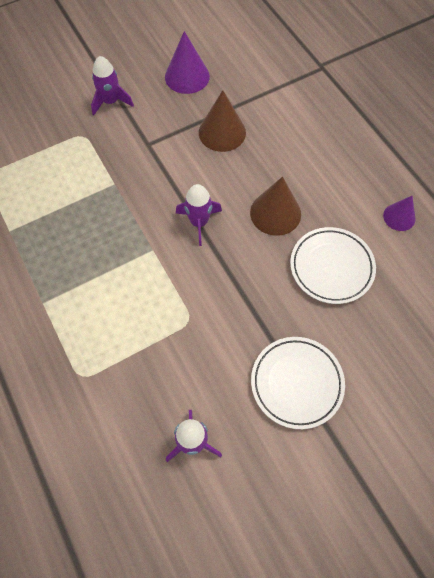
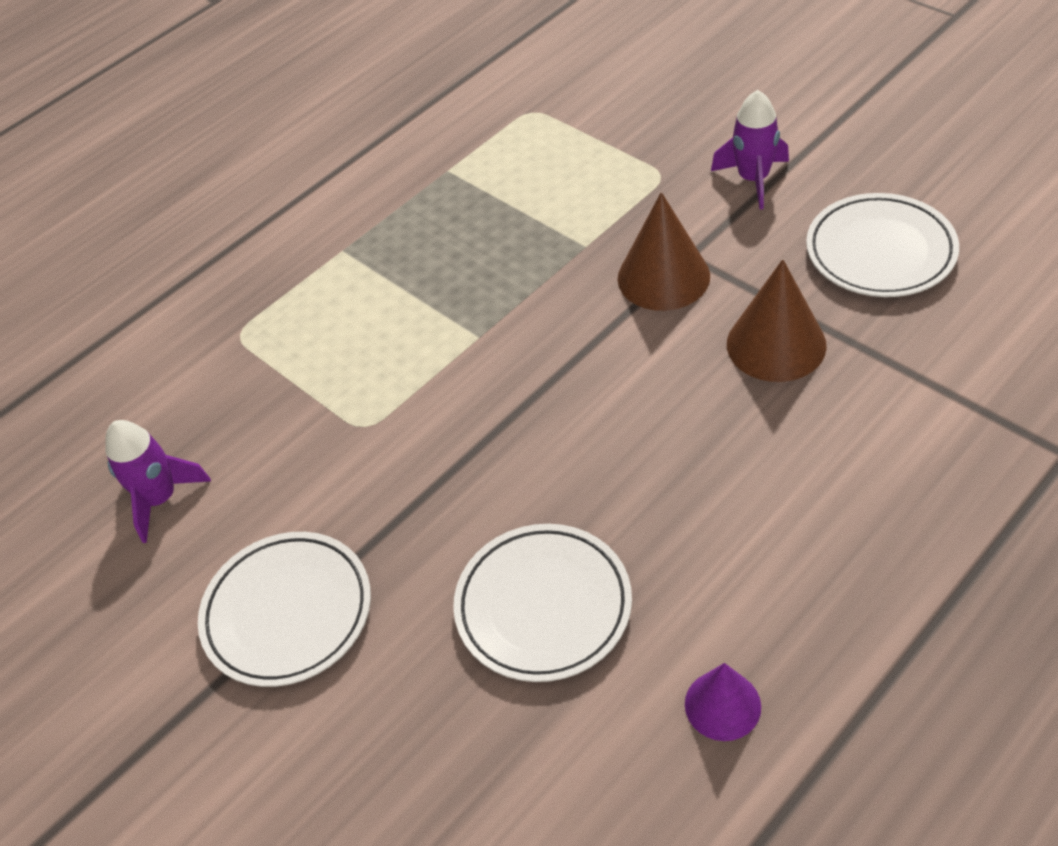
camera: 80 degrees right, 15 degrees down
(187, 76) = (880, 252): purple cone -> white plate
(199, 222) = (557, 377): purple rocket -> none
(275, 213) = (629, 481): brown cone -> brown cone (663, 277)

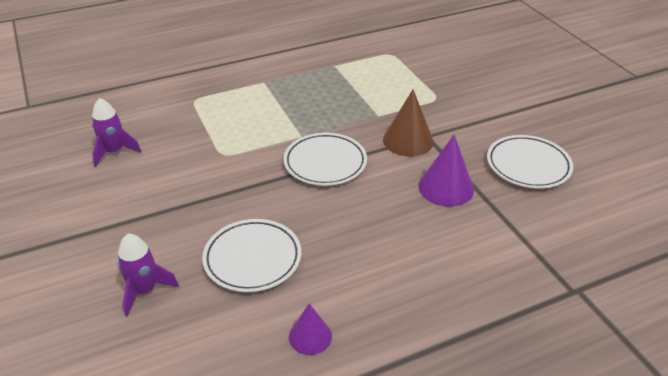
camera: 15 degrees right, 10 degrees down
(288, 613) = (135, 217): white plate -> white plate (325, 163)
(753, 179) = (481, 114): purple rocket -> purple rocket (144, 290)
(776, 344) = (446, 187): brown cone -> purple cone

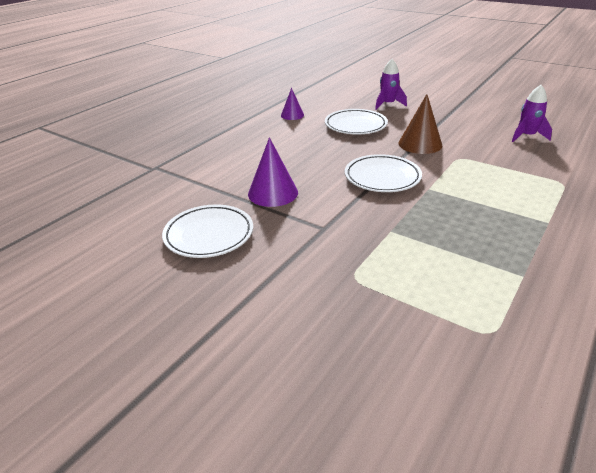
camera: 150 degrees right, 5 degrees down
(408, 140) = (337, 217): brown cone -> brown cone (420, 144)

